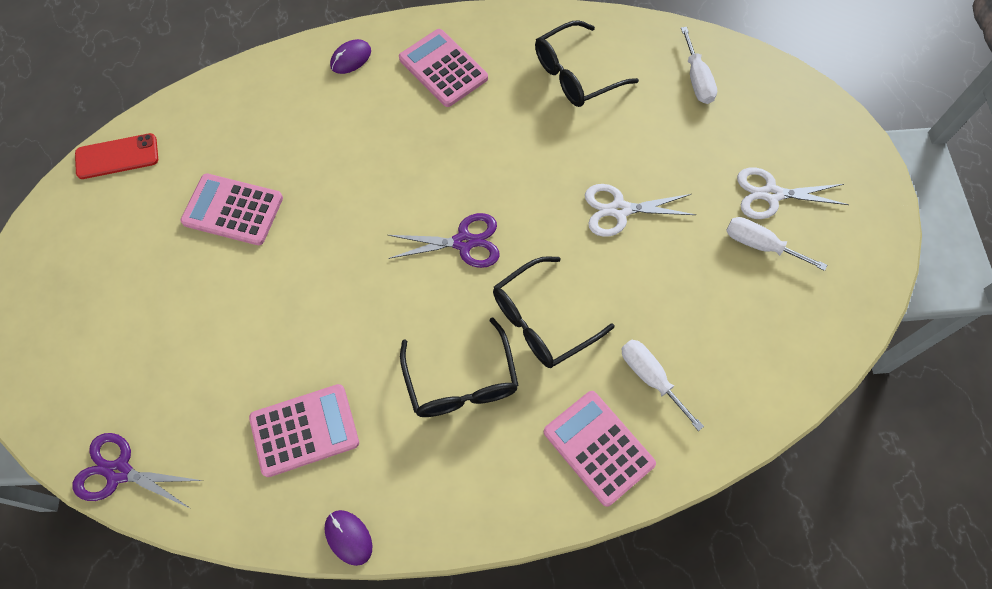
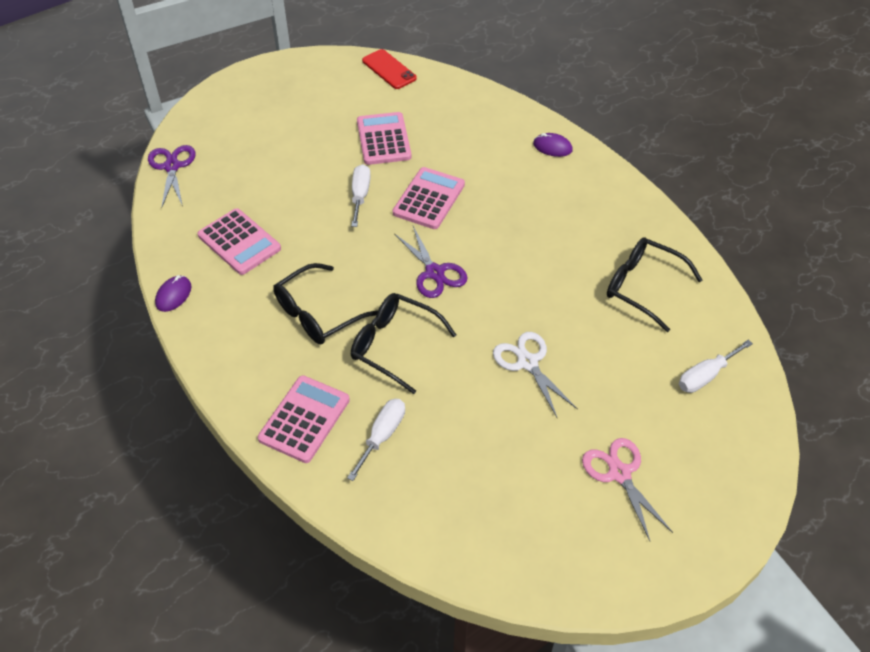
camera: 65 degrees right, 15 degrees down
(443, 68) = (584, 202): pink calculator -> pink calculator (429, 199)
(760, 245) = (559, 480): white screwdriver -> white screwdriver (360, 195)
(771, 194) = (619, 473): white scissors -> pink scissors

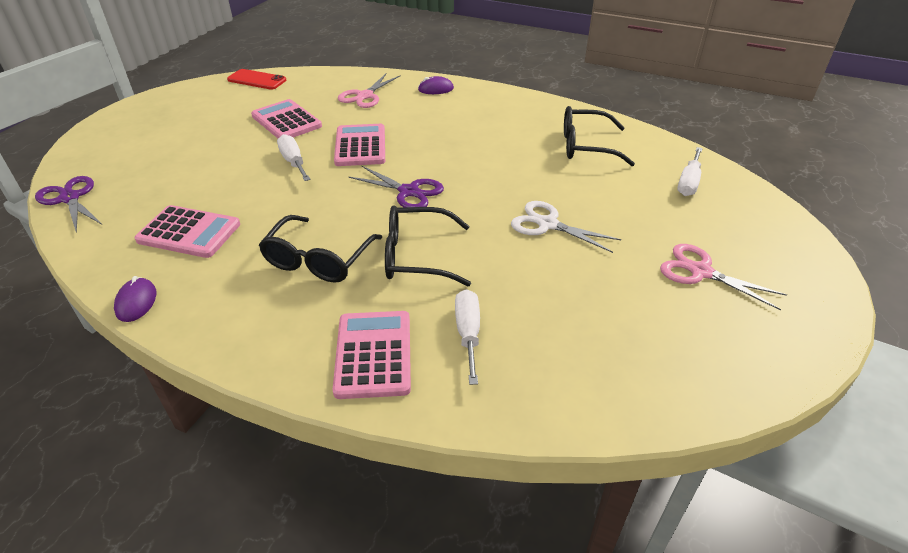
camera: 30 degrees left, 10 degrees down
(476, 131) = (365, 96): none -> pink scissors

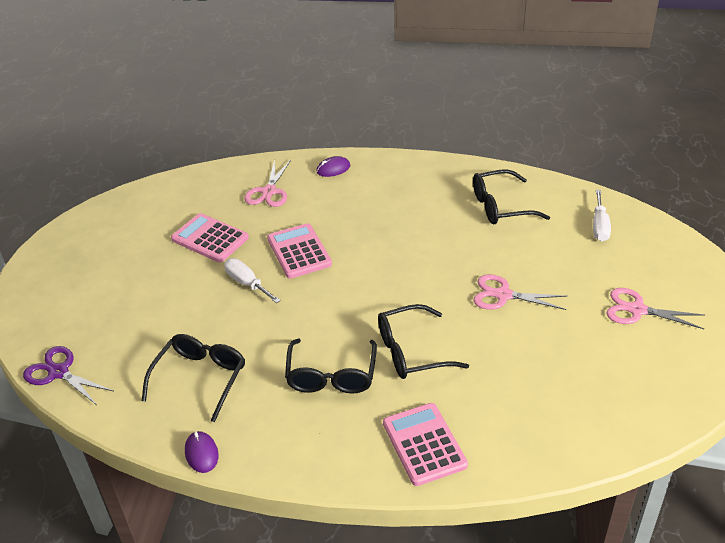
camera: 15 degrees left, 0 degrees up
(189, 232) = (200, 378): pink calculator -> black glasses
(257, 80) = (146, 194): red phone -> none
(408, 192) = (370, 290): purple scissors -> none
(468, 333) = (486, 408): white screwdriver -> none
(547, 224) = (503, 295): white scissors -> pink scissors

